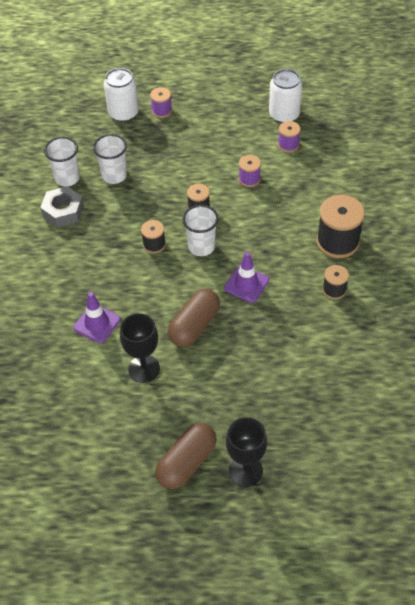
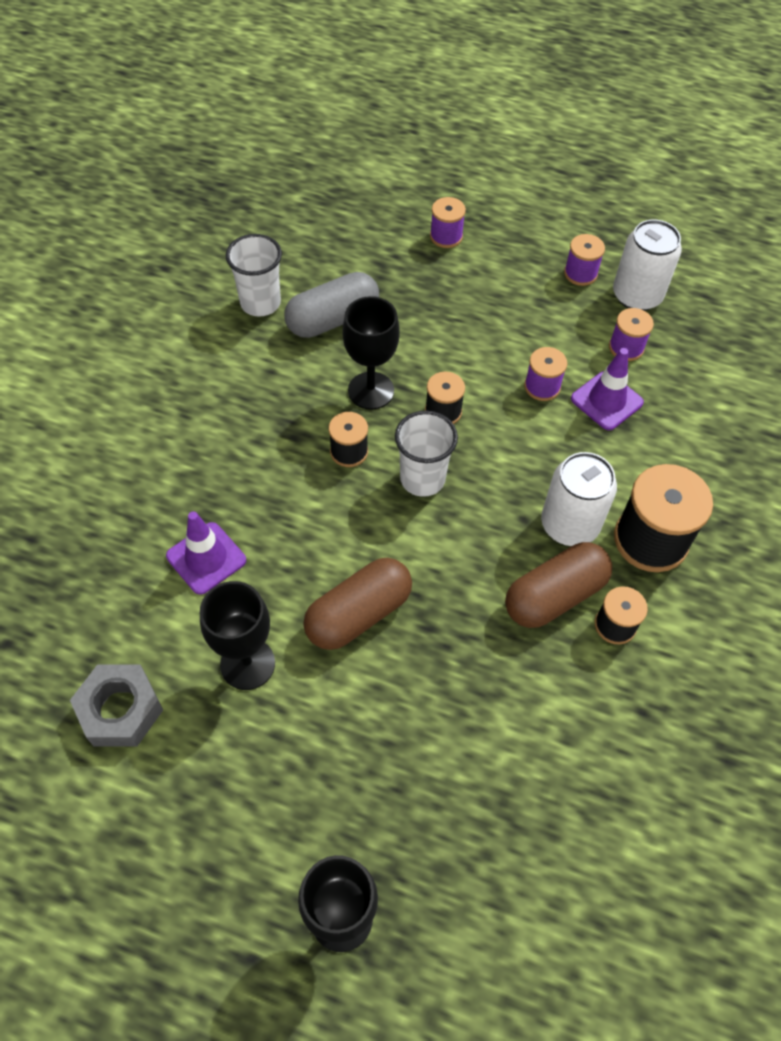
camera: 15 degrees right, 5 degrees up
(63, 211) = (232, 354): grey nut -> grey nut (120, 710)
(114, 175) = (333, 319): white cup -> grey capsule
(123, 113) = (386, 224): white can -> white can (569, 524)
(153, 208) = (371, 390): none -> black goblet
(186, 462) = (249, 864): brown capsule -> brown capsule (554, 596)
(246, 284) = (471, 567): purple traffic cone -> purple traffic cone (606, 401)
(247, 111) = (580, 273): none -> purple spool

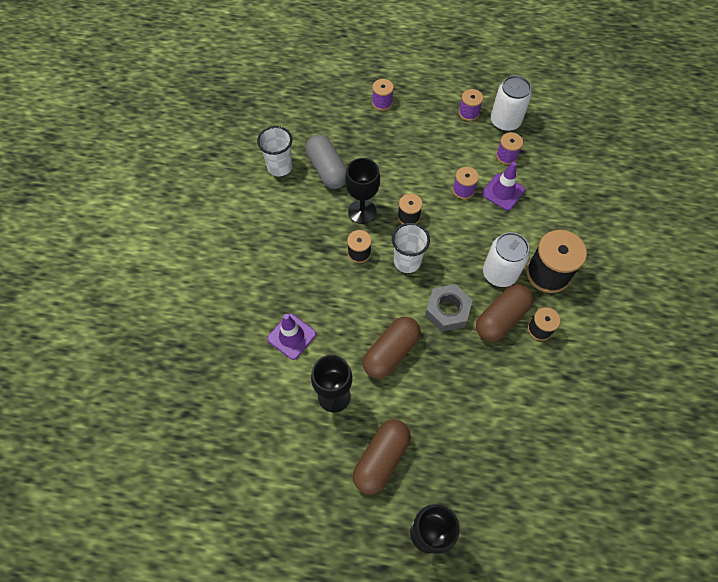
camera: 10 degrees left, 5 degrees up
(120, 710) = (266, 439): grey nut -> grey nut (447, 311)
(296, 780) = (381, 459): none -> brown capsule
(333, 319) = (327, 170): grey capsule -> grey capsule turned 75 degrees counterclockwise

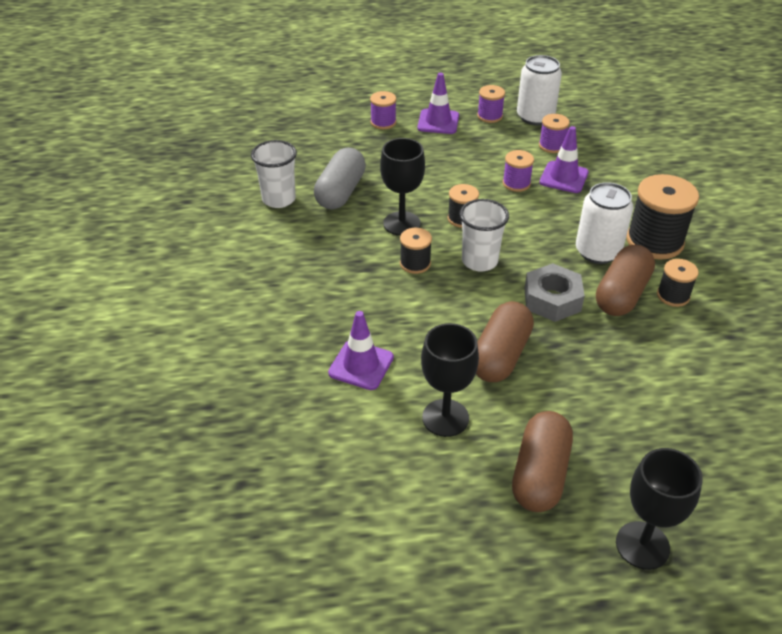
camera: 15 degrees left, 20 degrees down
(327, 170) = (341, 192): grey capsule -> grey capsule turned 60 degrees clockwise
(425, 111) = (438, 122): none -> purple traffic cone

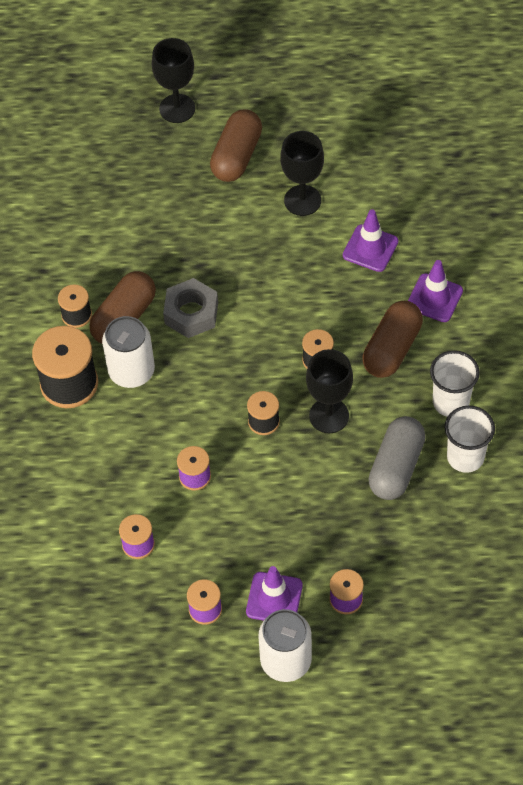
camera: 175 degrees left, 15 degrees up
(479, 261) = (253, 361): white cup -> white cup (451, 402)
(500, 355) = (249, 255): brown capsule -> brown capsule (392, 349)
(535, 117) = (146, 606): white can -> white can (286, 660)
(564, 177) = (138, 485): purple traffic cone -> purple traffic cone (434, 298)

